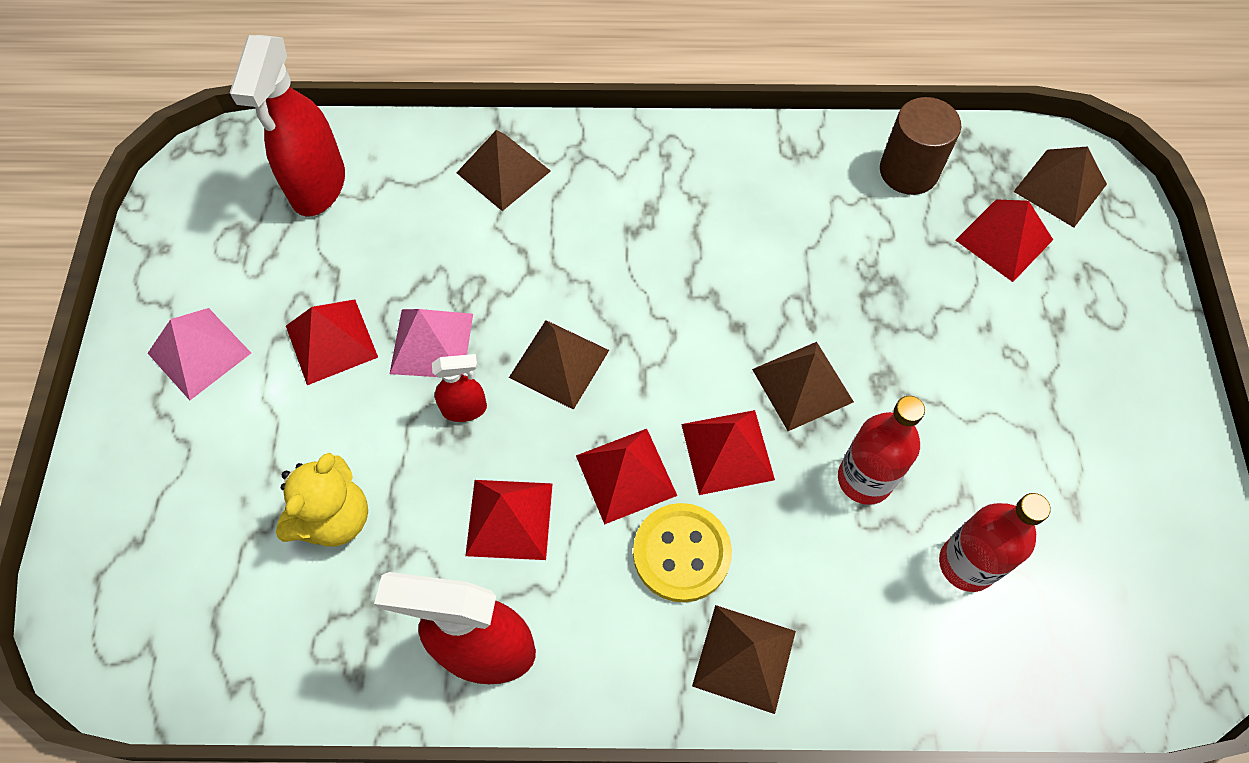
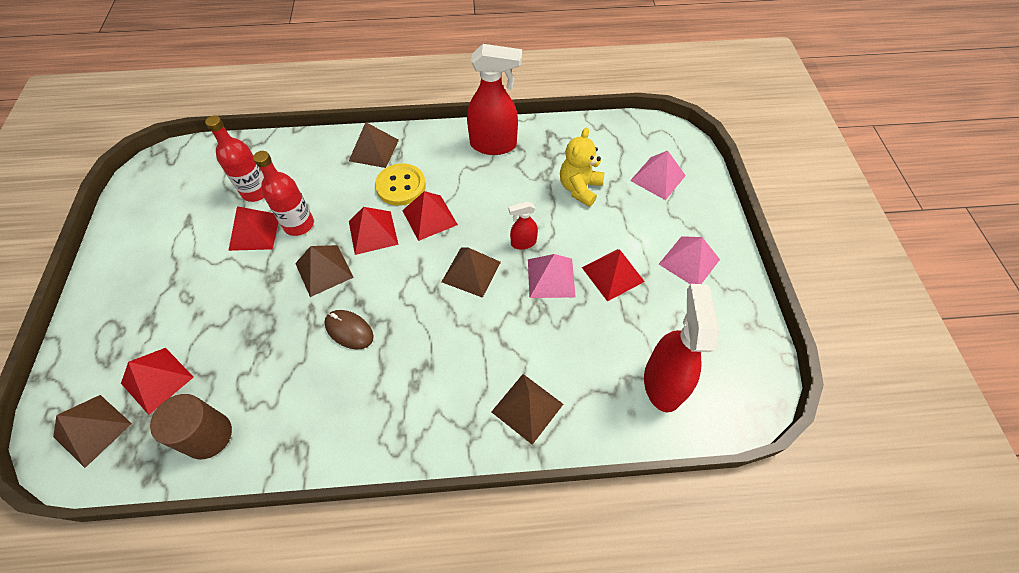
camera: 175 degrees right, 5 degrees down
(174, 531) = (658, 178): none -> pink pyramid
(509, 519) = (490, 194): red pyramid -> red pyramid (255, 232)
(747, 285) = (349, 330): none -> brown mouse

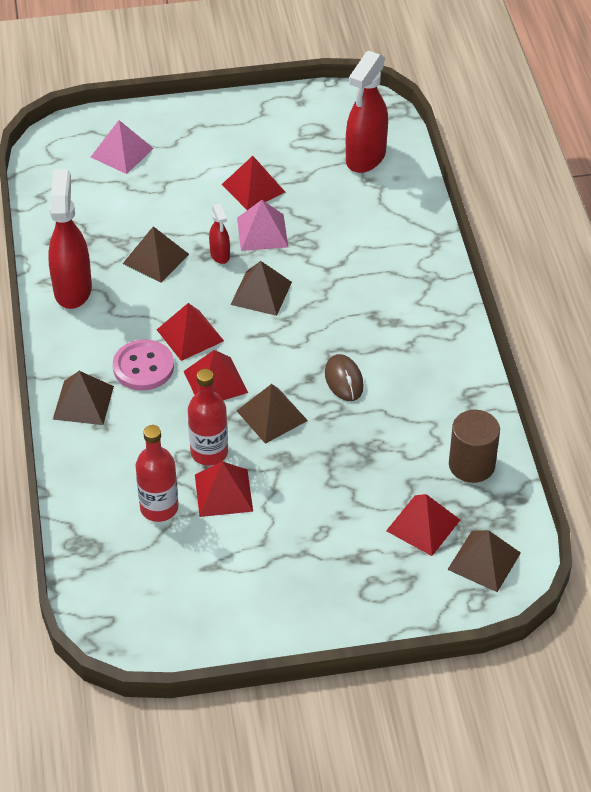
camera: 95 degrees left, 10 degrees down
(349, 330) = (344, 380): brown mouse -> brown mouse turned 45 degrees counterclockwise
(401, 186) = (143, 367): yellow button -> pink button
(527, 407) = (403, 243): brown pyramid -> brown pyramid (155, 258)
(579, 188) = (140, 213): yellow teddy bear -> none
(662, 382) = (365, 158): red spray bottle -> red spray bottle turned 60 degrees counterclockwise
(689, 261) = (233, 135): pink pyramid -> none

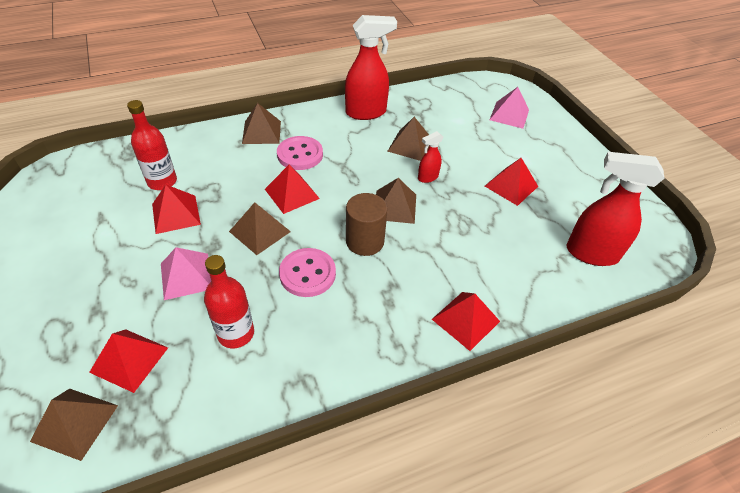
camera: 75 degrees right, 0 degrees up
(190, 335) = (337, 173): red pyramid -> red pyramid (465, 320)
(209, 452) = (217, 200): red bottle -> red bottle (236, 333)
(262, 232) = (464, 198): pink pyramid -> pink pyramid (186, 276)
(344, 380) = (307, 274): brown mouse -> pink button
(471, 465) = (208, 394): brown cylinder -> brown cylinder (365, 241)

